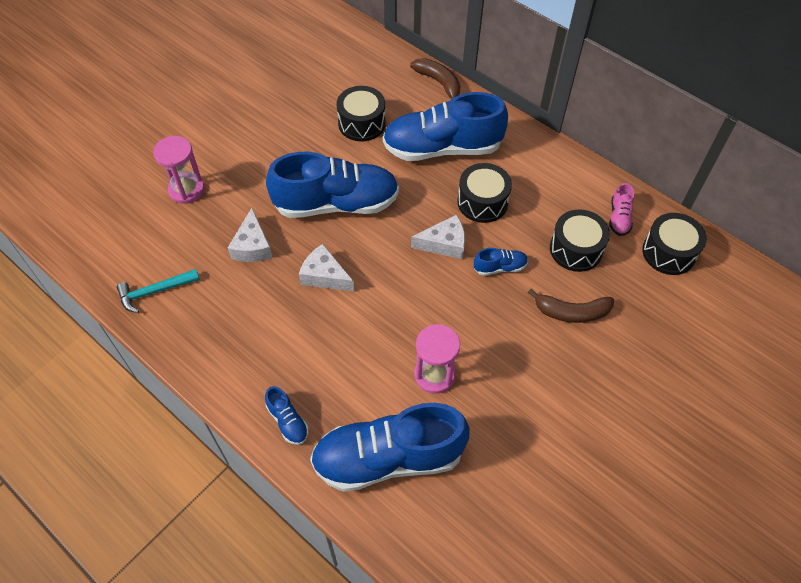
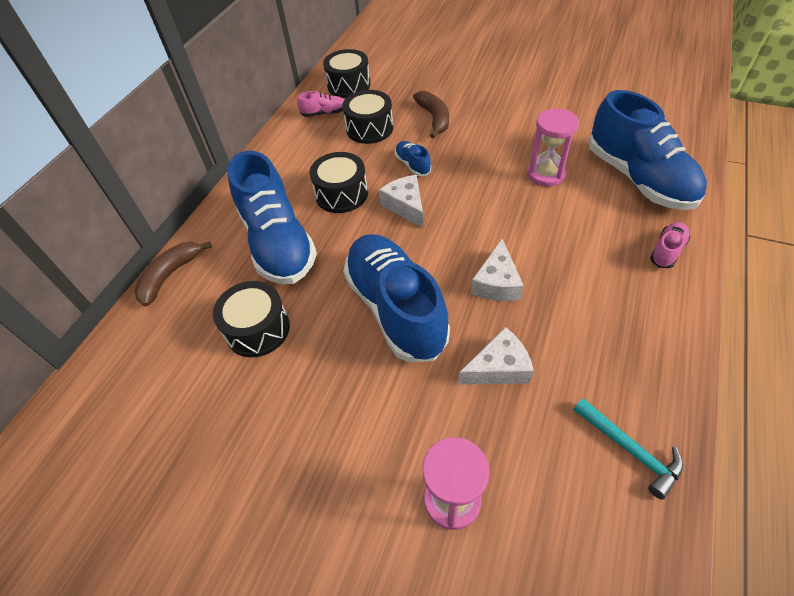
camera: 105 degrees left, 5 degrees down
(287, 421) = (667, 251): blue shoe -> pink shoe

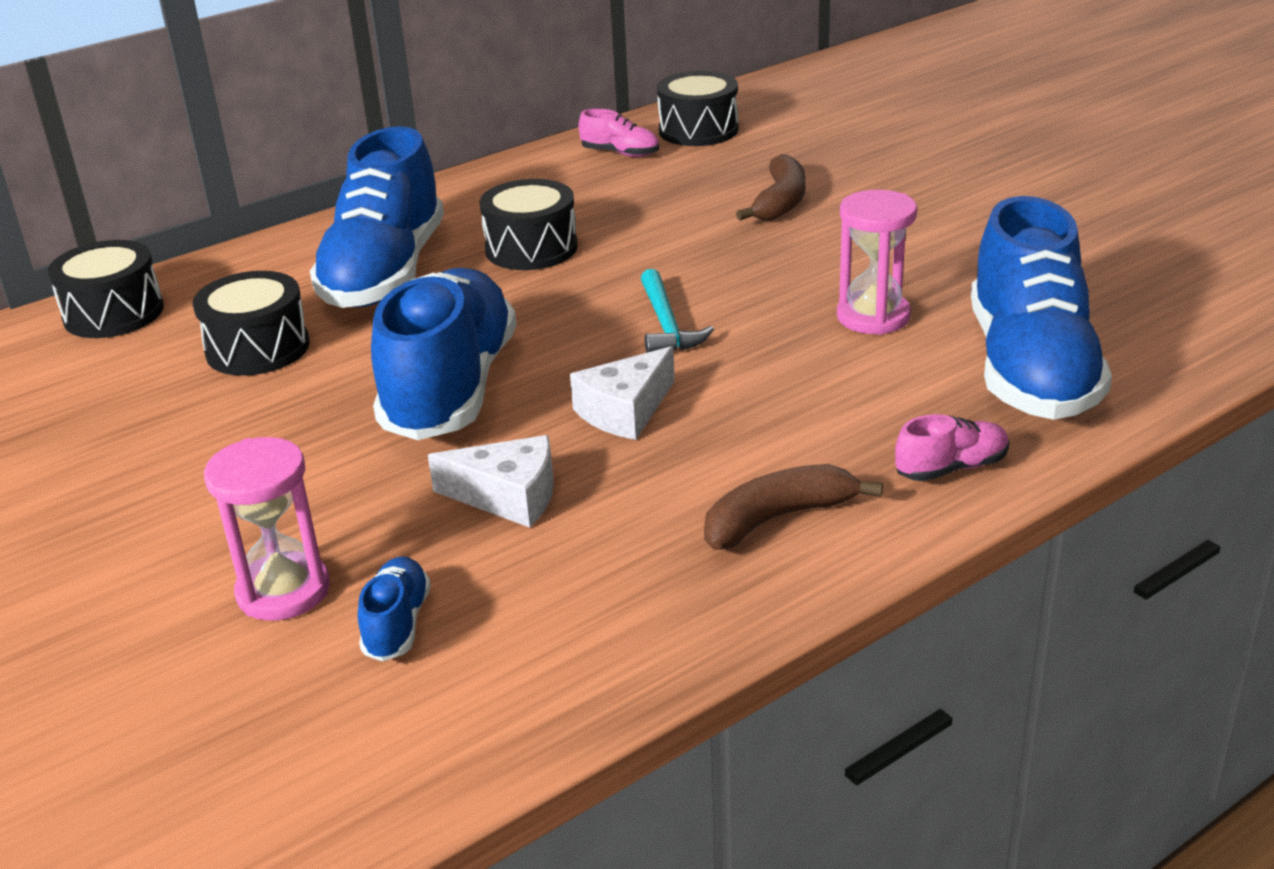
camera: 30 degrees right, 20 degrees down
(170, 275) = (221, 264): brown banana -> brown banana (777, 518)
(369, 128) = (665, 188): black drum -> black drum (114, 313)
(405, 206) = (605, 288): white cheese -> none
(413, 165) = (675, 246): blue shoe -> blue shoe (397, 624)
(630, 450) = (576, 647): turquoise hammer -> turquoise hammer (666, 325)

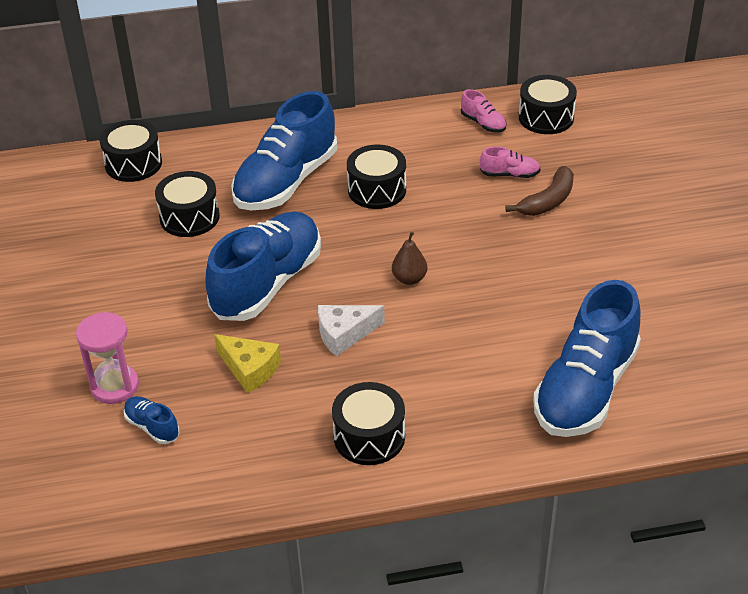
camera: 25 degrees right, 10 degrees up
(397, 624) = (152, 427): blue shoe -> blue shoe turned 75 degrees counterclockwise
(508, 496) = (250, 369): white cheese -> yellow cheese
(666, 325) = (409, 279): turquoise hammer -> brown pear
(777, 518) = (369, 437): brown banana -> black drum
(873, 317) = (529, 316): pink hourglass -> none
(951, 468) = (483, 441): pink shoe -> pink shoe (509, 174)

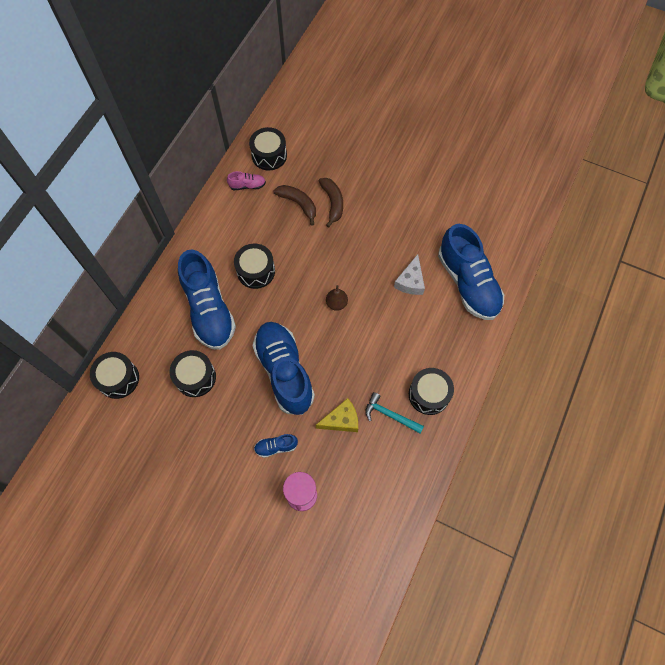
camera: 55 degrees left, 25 degrees up
(152, 427) = (346, 493): blue shoe -> blue shoe (276, 447)
(301, 412) = (390, 415): none -> turquoise hammer
(344, 334) = (351, 359): white cheese -> white cheese (410, 281)
(509, 174) = (298, 204): pink shoe -> brown banana

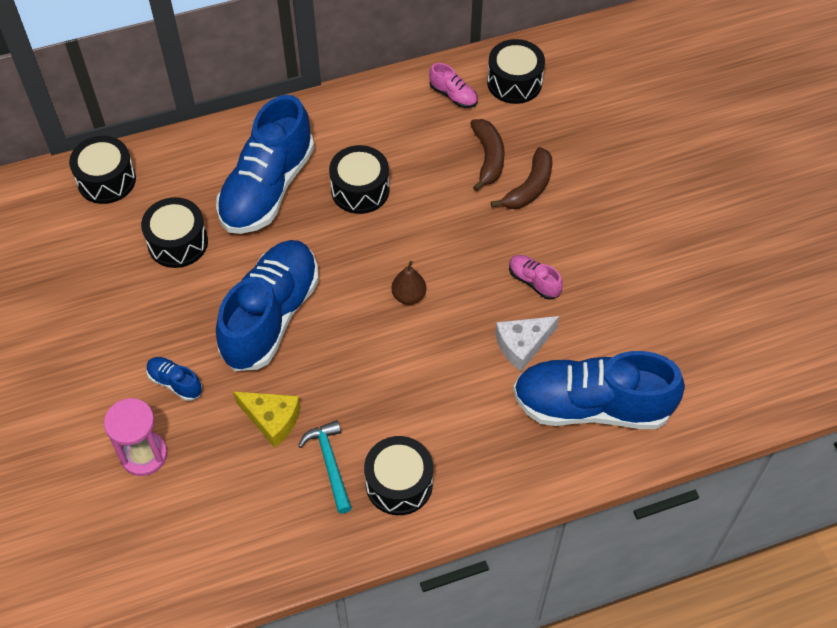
camera: 45 degrees right, 10 degrees down
(383, 247) = (534, 282): none -> pink shoe
(468, 283) = (592, 406): blue shoe -> blue shoe turned 75 degrees clockwise

